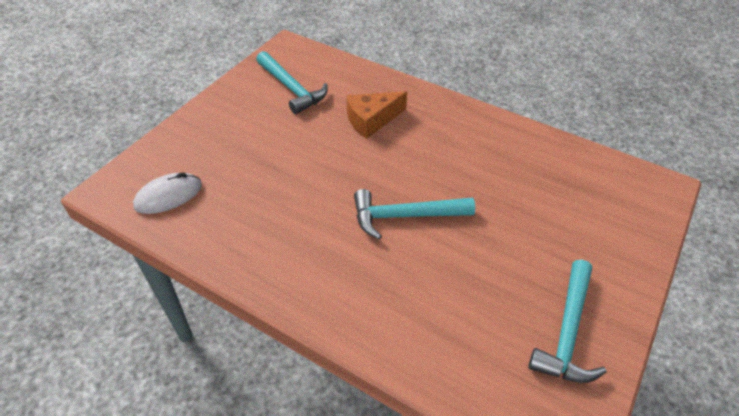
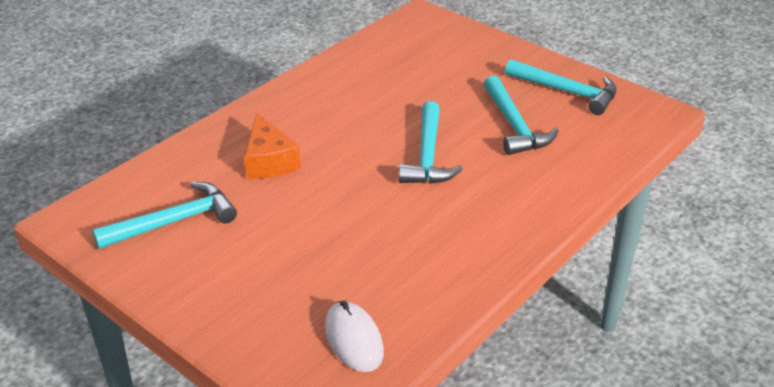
camera: 80 degrees left, 10 degrees down
(478, 282) = (514, 125): none -> turquoise hammer

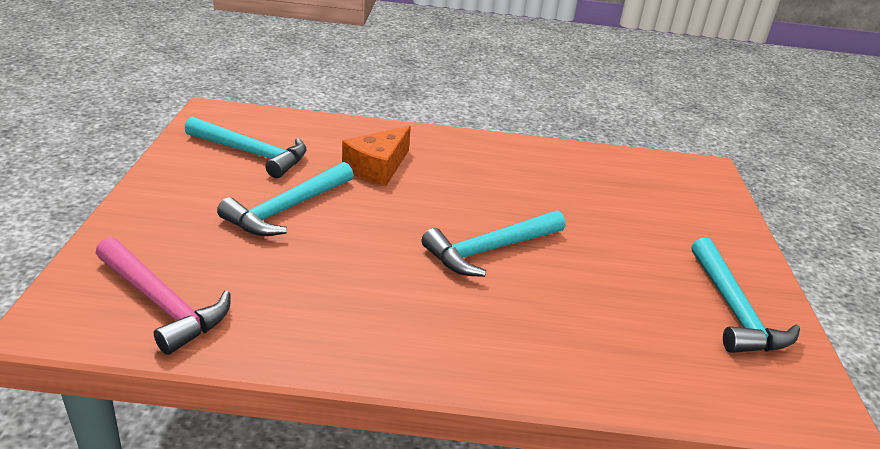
camera: 50 degrees right, 5 degrees down
(354, 339) = (162, 303): white mouse -> pink hammer
(514, 125) = (616, 291): turquoise hammer -> turquoise hammer (287, 209)

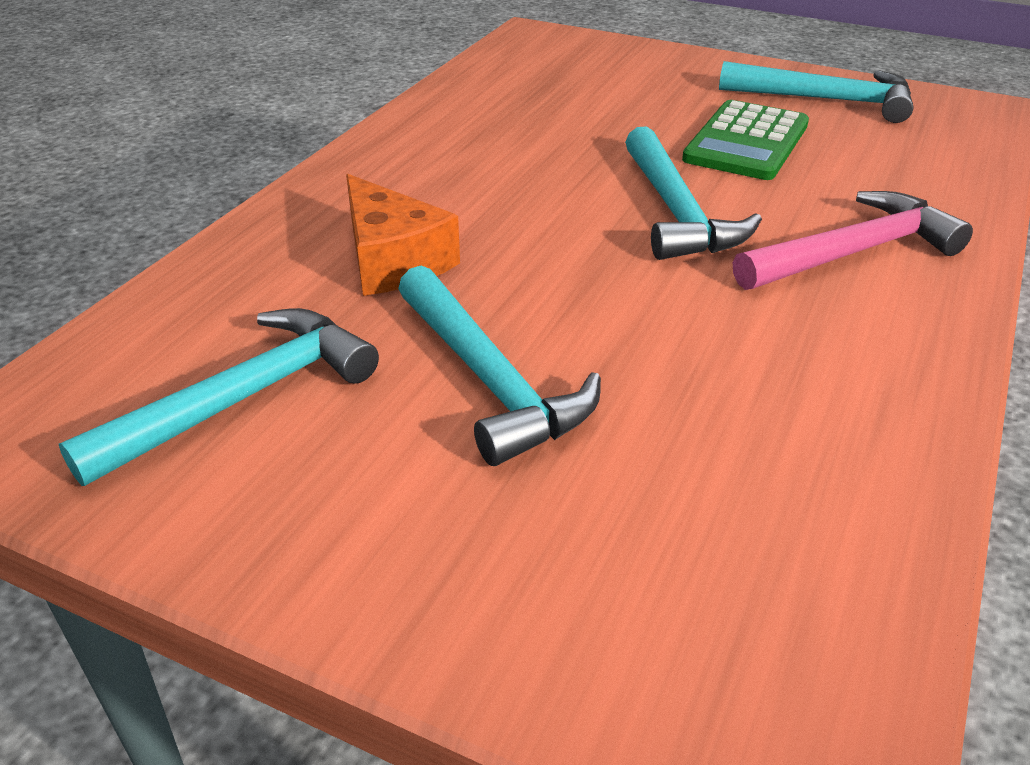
camera: 65 degrees left, 5 degrees up
(162, 303) = (772, 581): pink hammer -> pink hammer (853, 252)
(616, 272) = (746, 142): none -> green calculator

